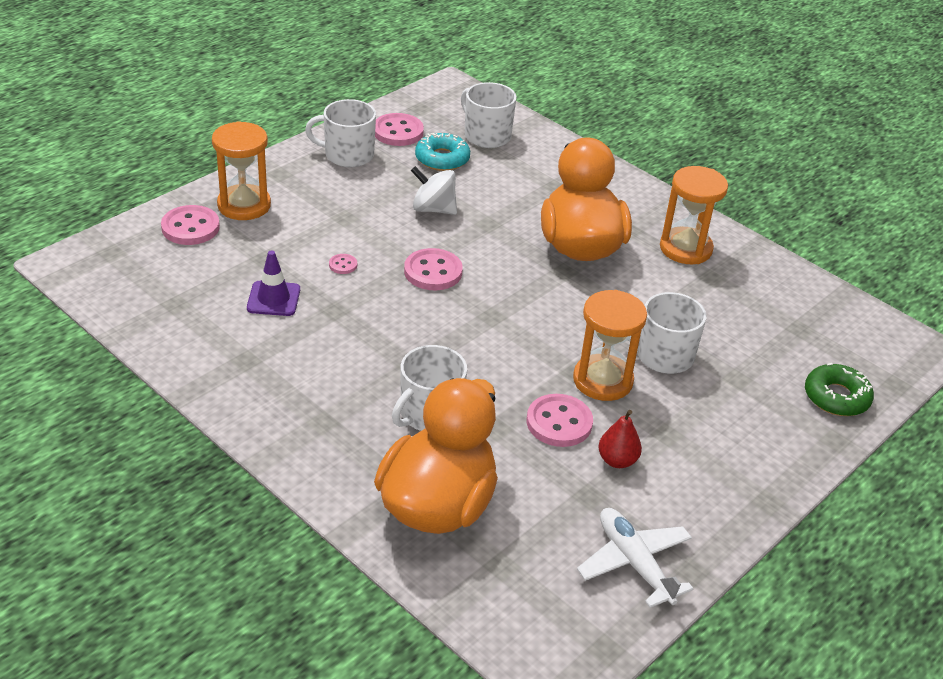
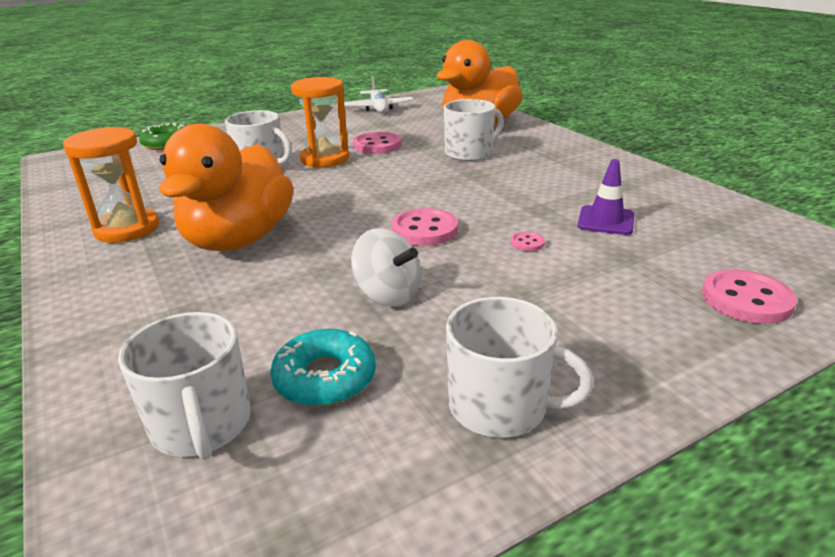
camera: 160 degrees left, 10 degrees down
(244, 205) = (677, 325): orange hourglass -> none
(398, 132) = (378, 459): pink button -> none
(617, 460) = (353, 132): red pear -> none

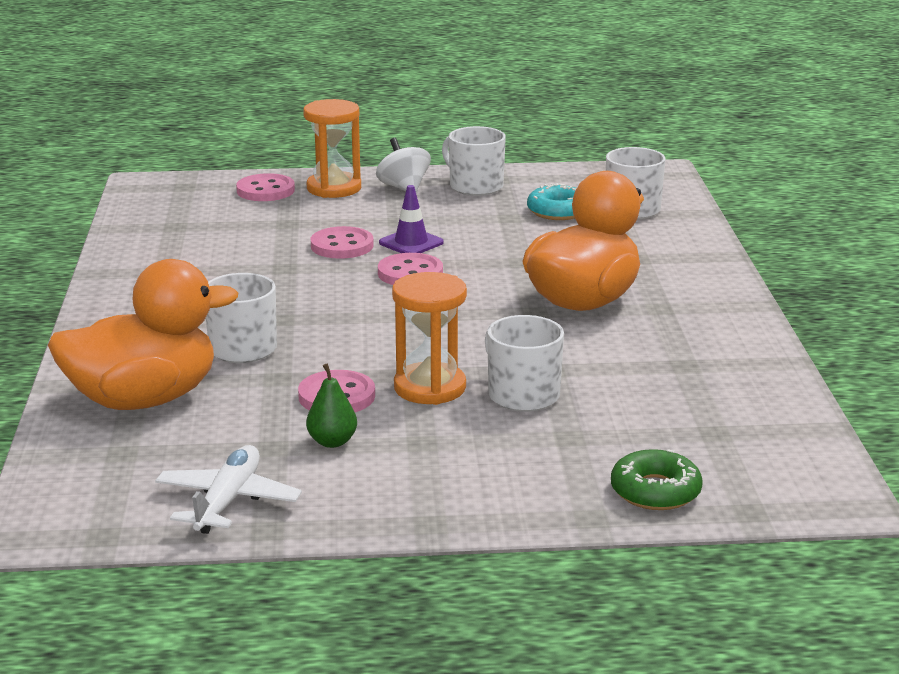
camera: 155 degrees left, 5 degrees down
(127, 229) = (696, 338): orange hourglass -> orange hourglass (334, 188)
(356, 130) = (332, 442): none -> green pear
(388, 294) = (487, 238): white spinning top -> white spinning top (404, 188)
(527, 243) = (342, 246): pink button -> pink button, size x2.06
(605, 221) = (250, 246): purple traffic cone -> purple traffic cone (411, 243)

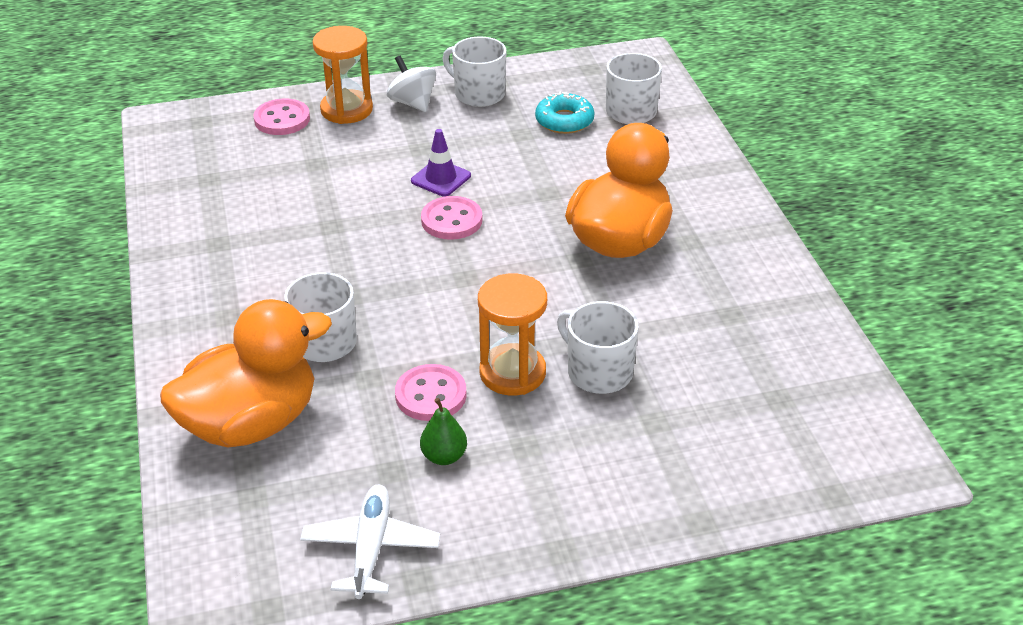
camera: 10 degrees left, 15 degrees up
(342, 246) = (377, 189): pink button -> none
(655, 491) = (747, 481): green donut -> none

